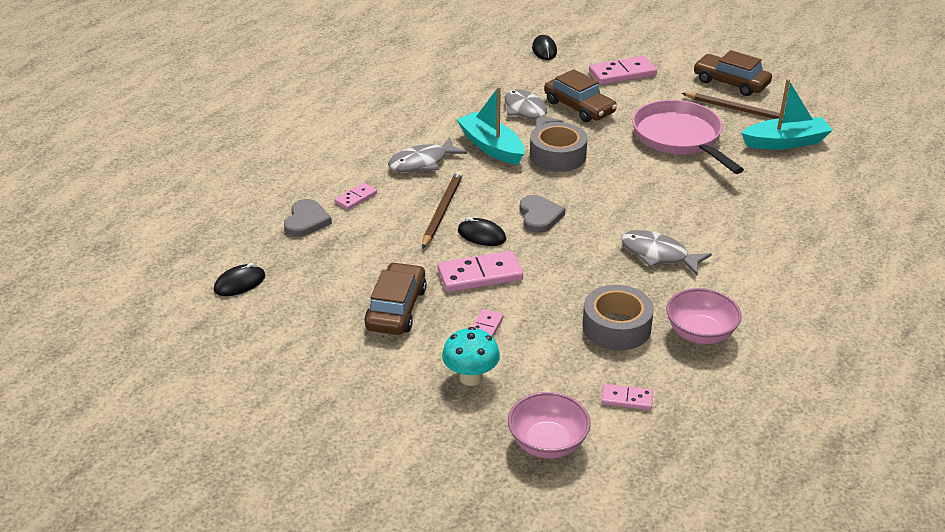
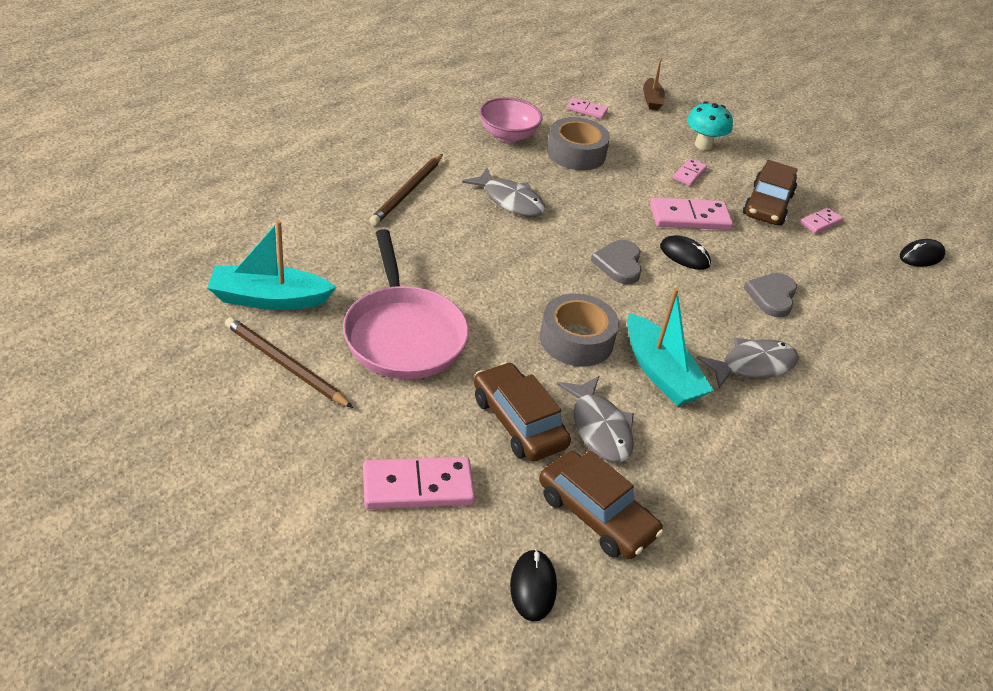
camera: 175 degrees left, 5 degrees up
(306, 221) = (877, 311): grey heart -> grey heart (772, 296)
(356, 198) = (828, 329): pink domino -> pink domino (820, 222)
(442, 211) = (726, 292): brown pencil -> brown pencil (408, 191)
(547, 443) = (651, 100): pink bowl -> brown boat
(731, 83) = (254, 425): brown car -> brown car (596, 515)

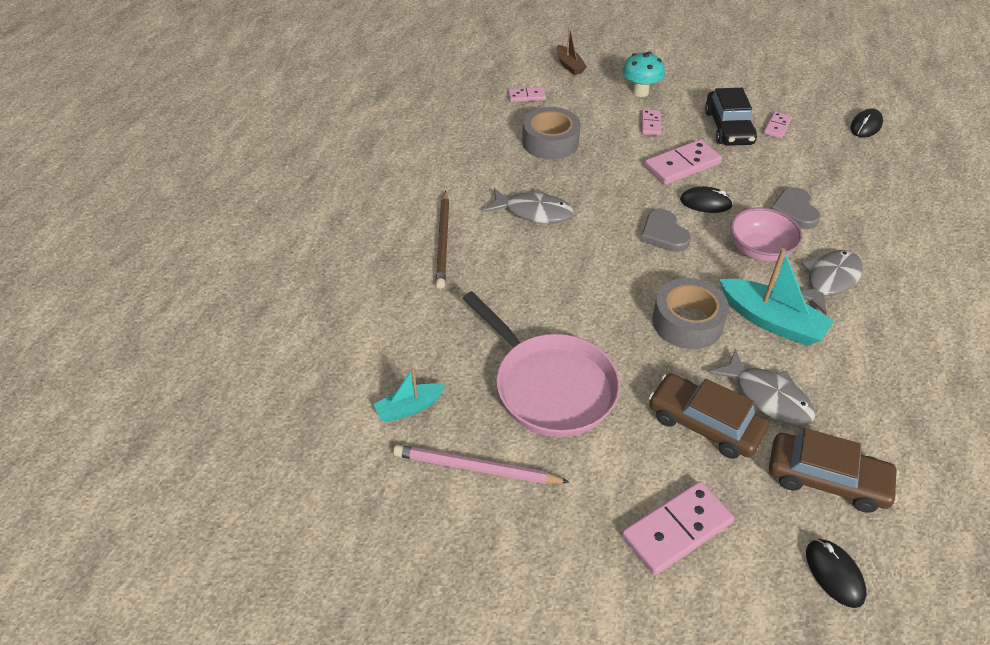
camera: 20 degrees left, 5 degrees up
(269, 299) = (409, 408): turquoise boat -> turquoise boat, size x0.59
(285, 365) = (476, 468): brown pencil -> pink pencil
(508, 135) = (482, 148): pink bowl -> pink bowl (759, 250)
(767, 205) = (728, 127): brown car -> black car

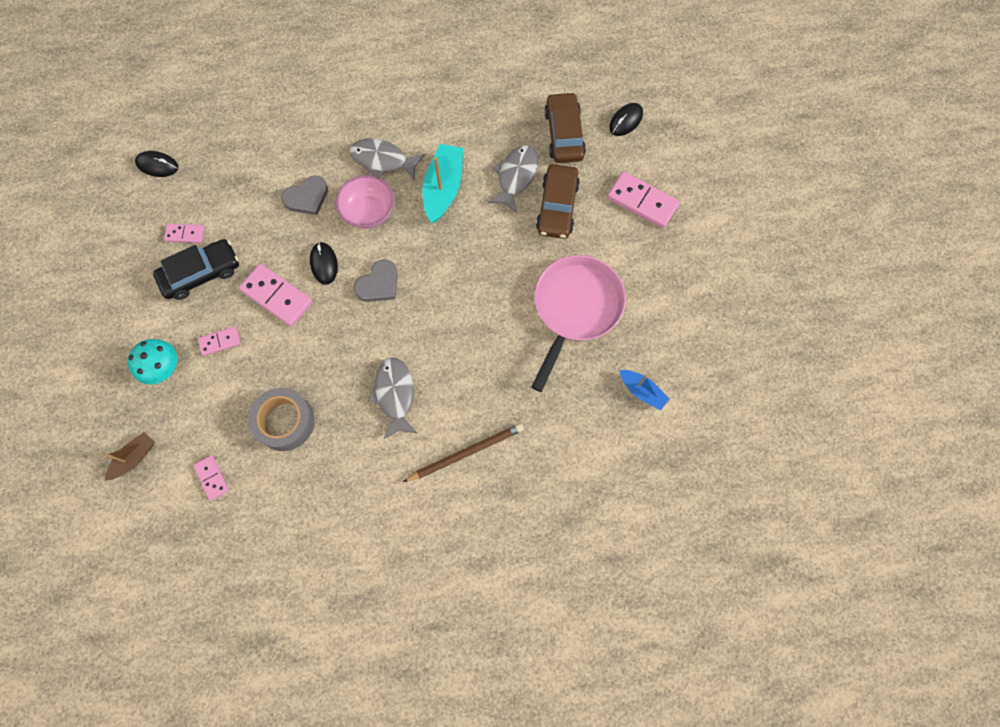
camera: 115 degrees left, 25 degrees up
(409, 408) = (642, 391): turquoise boat -> blue boat
(476, 468) = (664, 326): pink pencil -> none
(687, 322) = (471, 240): grey tape -> none

